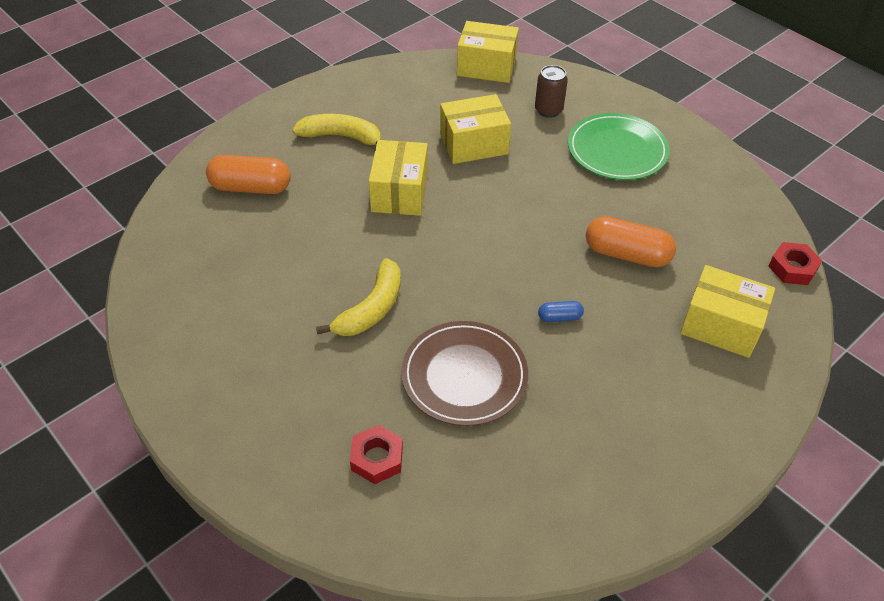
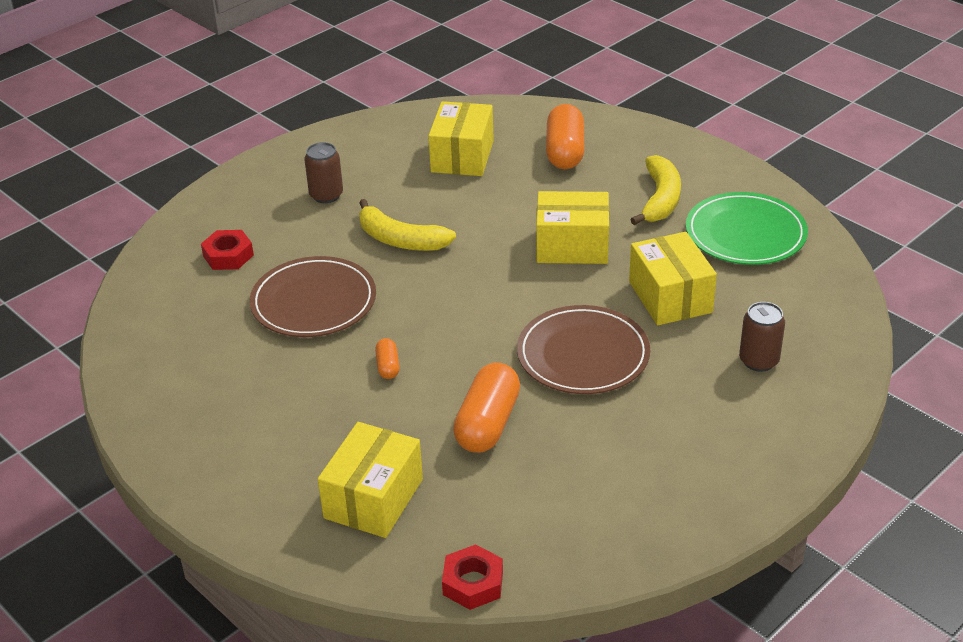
camera: 90 degrees right, 10 degrees down
(279, 372) = (326, 195): none -> brown can
(486, 67) = (839, 303): yellow box -> yellow box (462, 156)
(543, 196) = (583, 355): none -> brown plate
(559, 317) = (388, 366): blue capsule -> orange capsule
(617, 150) = (687, 424): green plate -> green plate (745, 233)

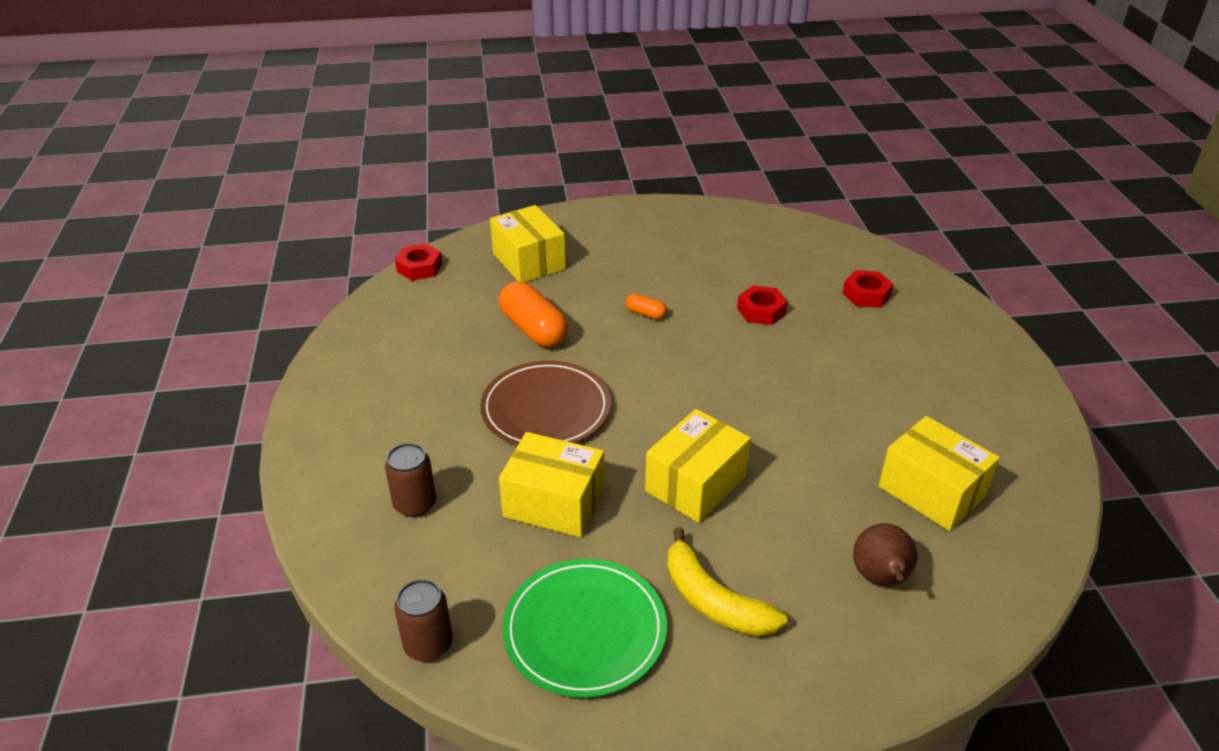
camera: 125 degrees right, 0 degrees up
(313, 302) = (761, 311): brown plate -> red nut
(326, 195) = (923, 374): brown can -> brown can (428, 644)
(400, 240) = (808, 385): yellow banana -> none
(565, 152) = (880, 579): orange capsule -> brown pear

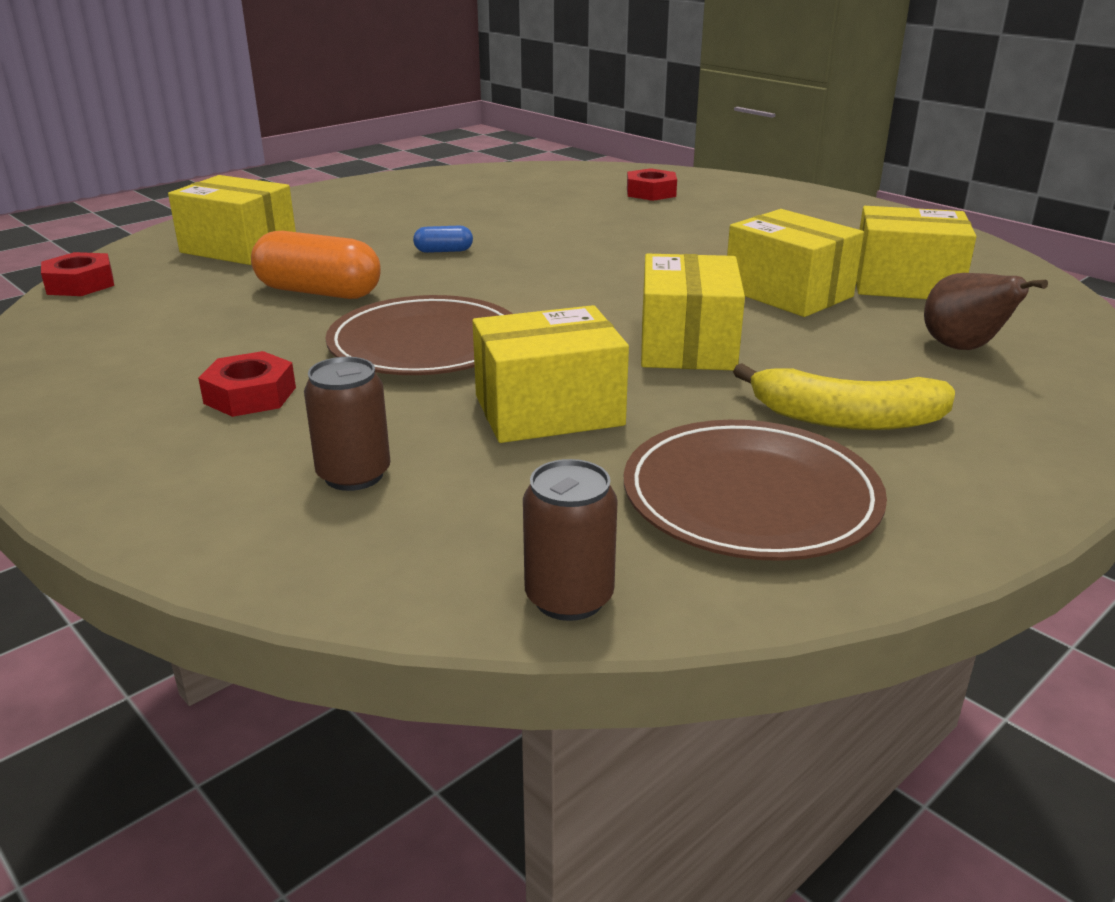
camera: 35 degrees left, 10 degrees down
(585, 630) = (750, 497): green plate -> brown plate
(645, 314) = (443, 251): orange capsule -> blue capsule
(761, 311) = (567, 222): red nut -> red nut (250, 395)
(827, 461) = (788, 293): none -> yellow box

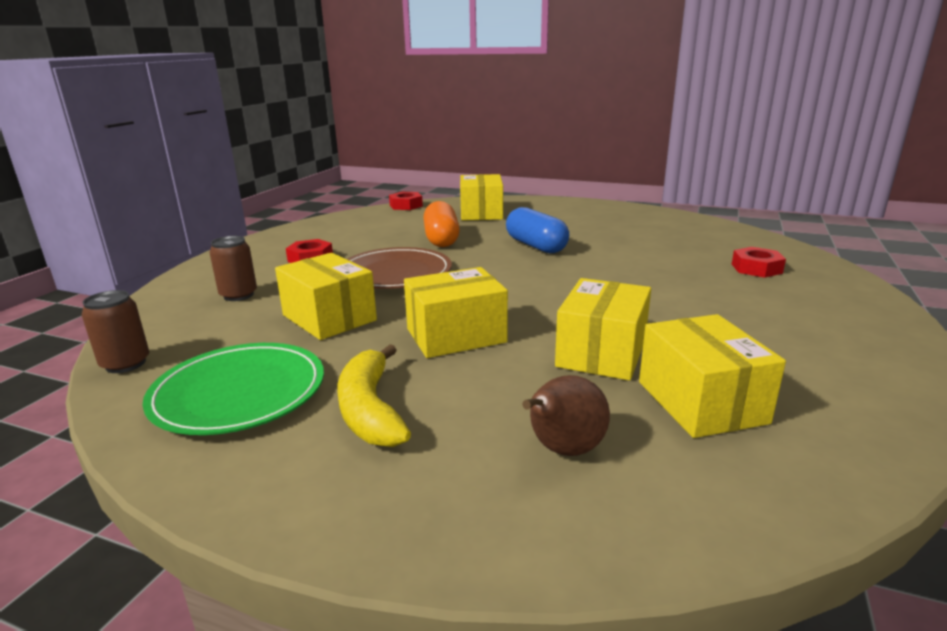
camera: 65 degrees right, 5 degrees down
(443, 251) = (536, 246): blue capsule -> blue capsule, size x2.08
(750, 497) = (239, 393): brown plate -> green plate

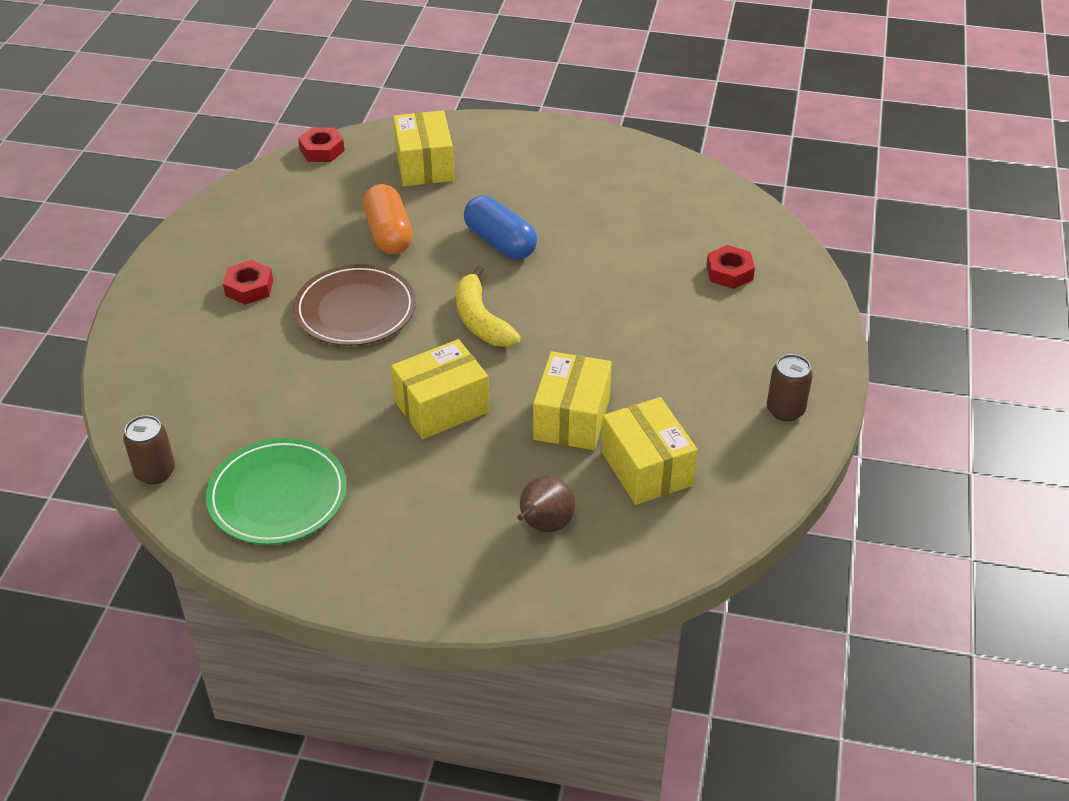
camera: 10 degrees left, 20 degrees up
(238, 295) = (203, 363): brown can -> brown can (785, 410)
(329, 318) = (314, 391): yellow box -> none
(370, 410) = (392, 503): yellow banana -> yellow banana (480, 320)

